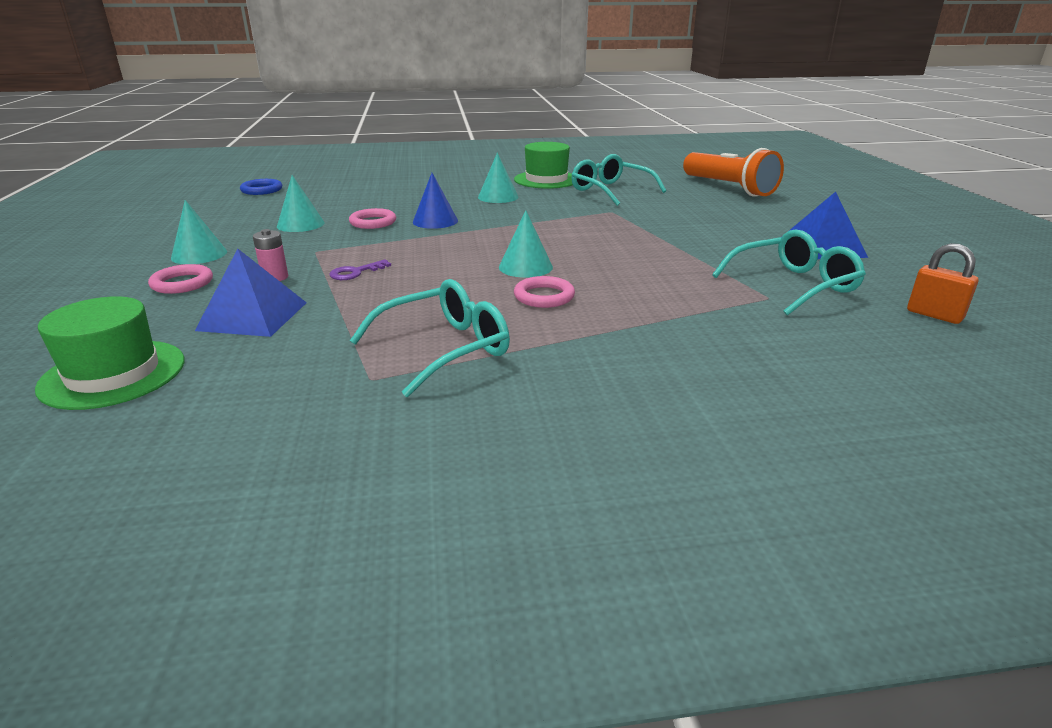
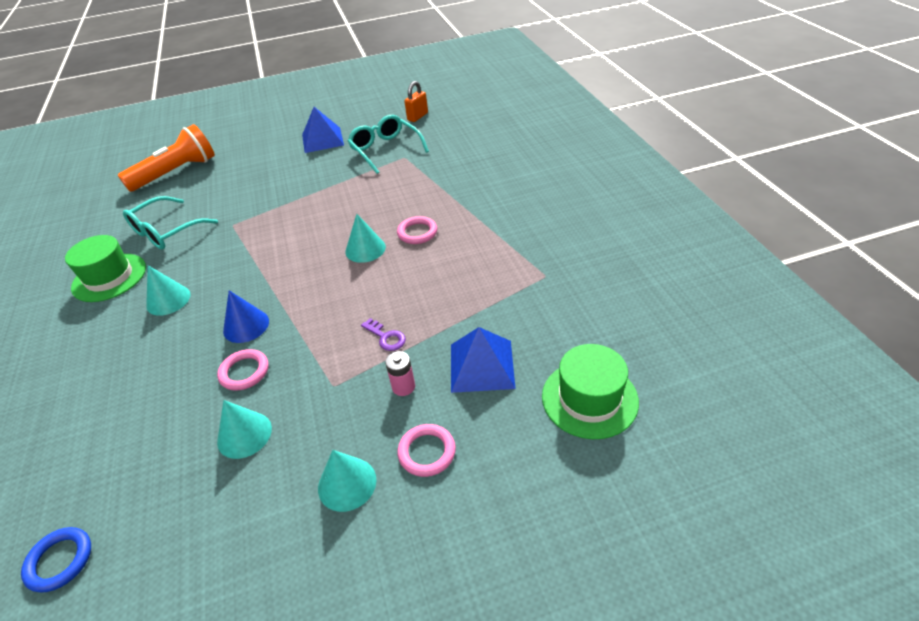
camera: 95 degrees left, 15 degrees up
(445, 348) = (501, 257): turquoise glasses -> none

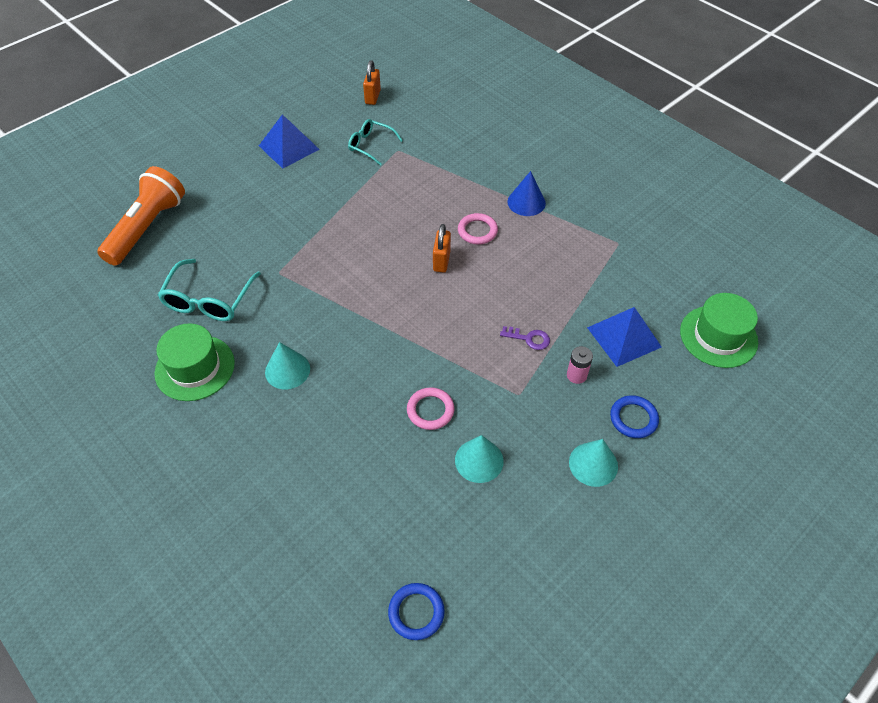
camera: 30 degrees left, 10 degrees up
(246, 326) = (392, 369): blue cone -> blue cone (526, 202)
(365, 249) = (441, 261): turquoise cone -> orange padlock
(385, 150) = (370, 145): turquoise glasses -> turquoise glasses, size x0.66
(427, 452) = (633, 418): pink ring -> blue ring

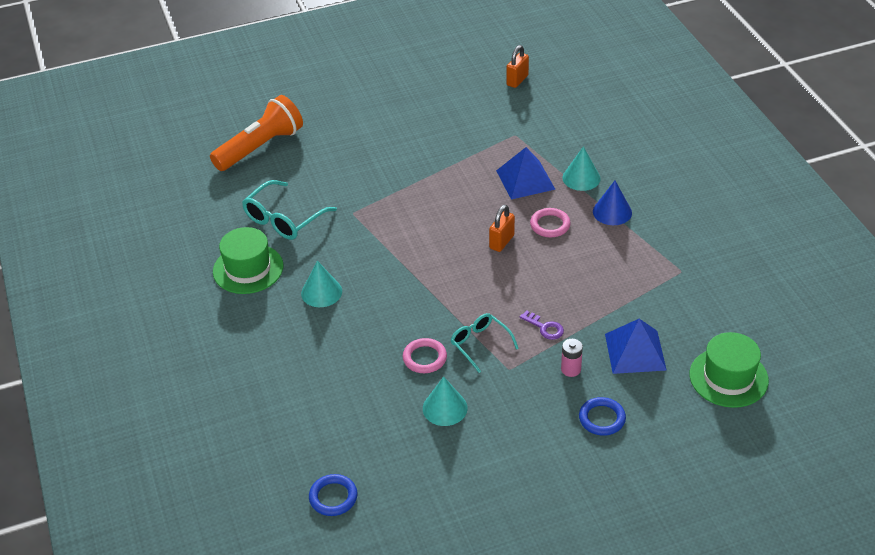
camera: 25 degrees right, 10 degrees down
(289, 147) = (415, 108): blue pyramid -> blue pyramid (525, 180)
(370, 145) = (491, 124): turquoise glasses -> turquoise glasses (480, 344)
(593, 464) = (543, 442): turquoise cone -> turquoise cone (581, 178)

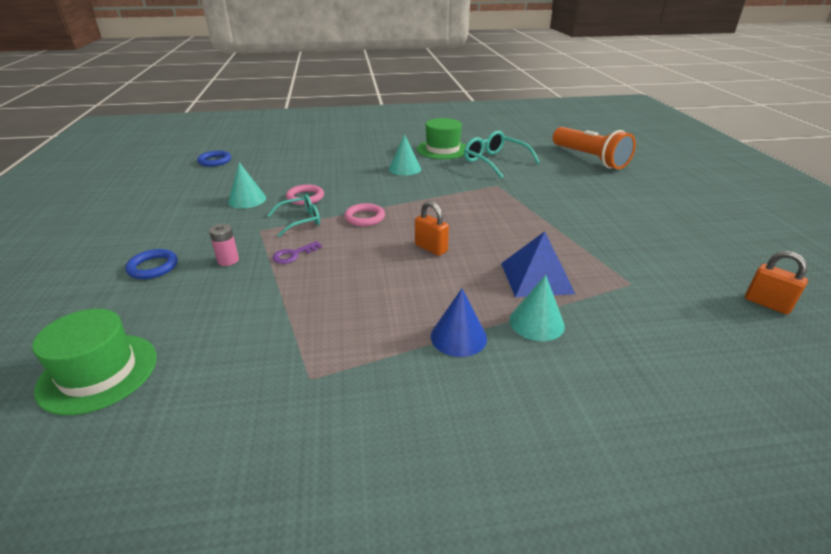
camera: 100 degrees right, 10 degrees down
(550, 225) = (447, 282): pink ring -> pink ring (365, 217)
(635, 352) = (211, 305): blue pyramid -> none

